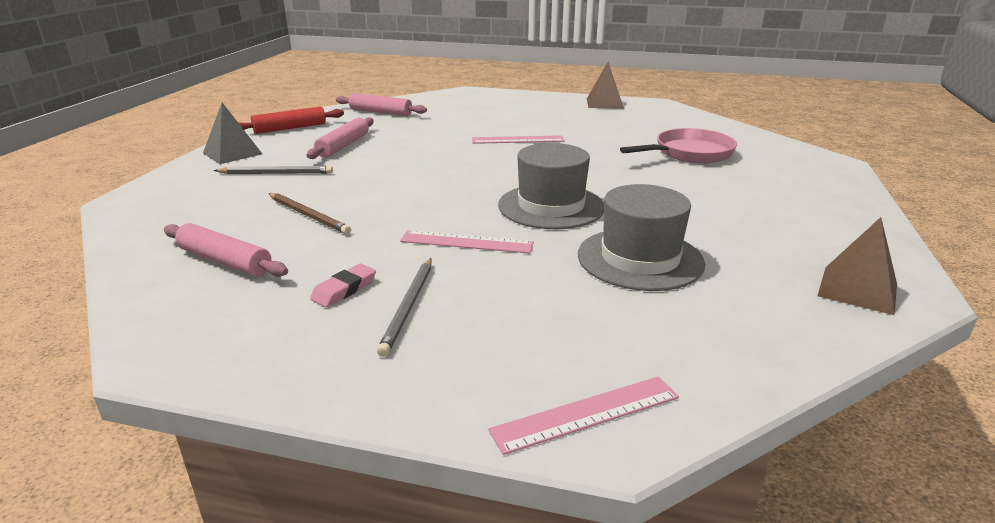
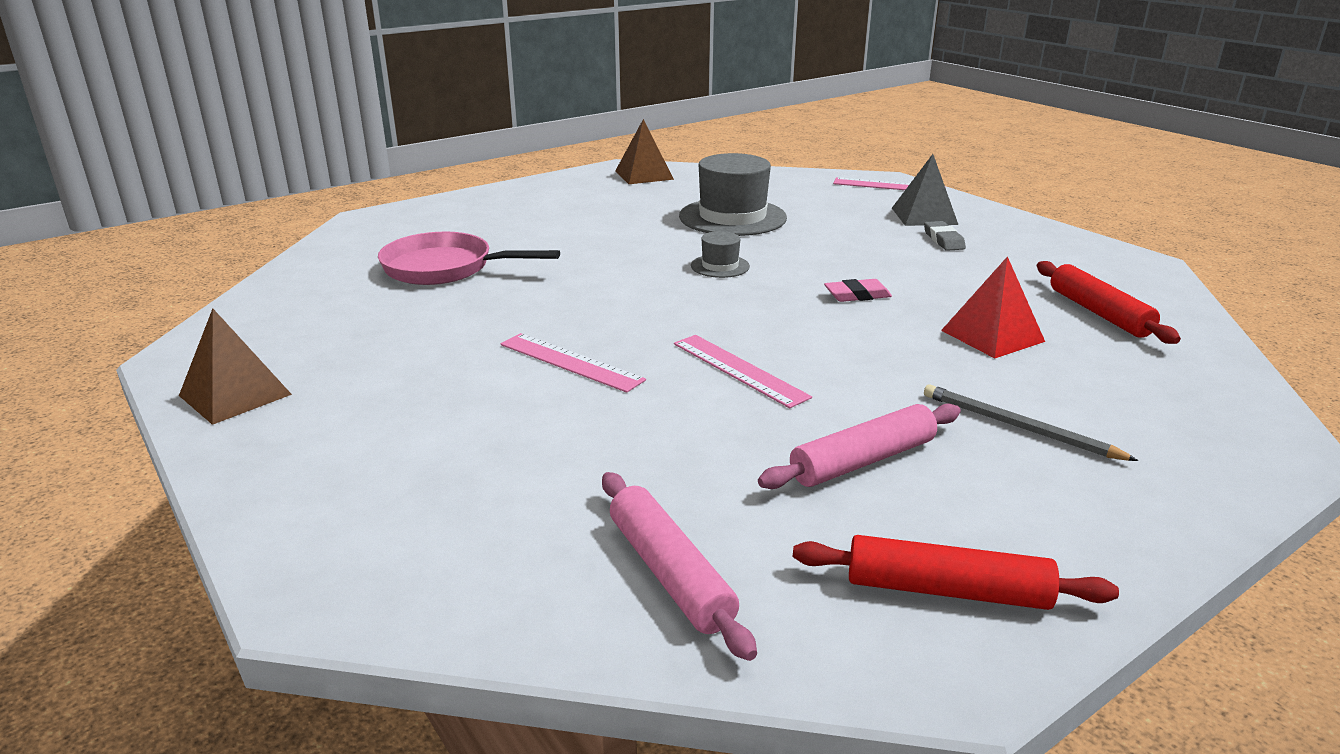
camera: 140 degrees left, 0 degrees up
(225, 261) = (1098, 313): pink rolling pin -> red rolling pin
(232, 153) = (1104, 525): grey pyramid -> grey pyramid (924, 216)
(308, 215) = (992, 335): brown pencil -> red pyramid
(344, 289) = (987, 261): pink eraser -> pink eraser (857, 295)
(408, 307) = (943, 240): grey pencil -> grey eraser
(466, 242) = (848, 263): pink ruler -> pink ruler (739, 370)
(551, 206) = (720, 266): grey hat -> grey hat, size x0.48

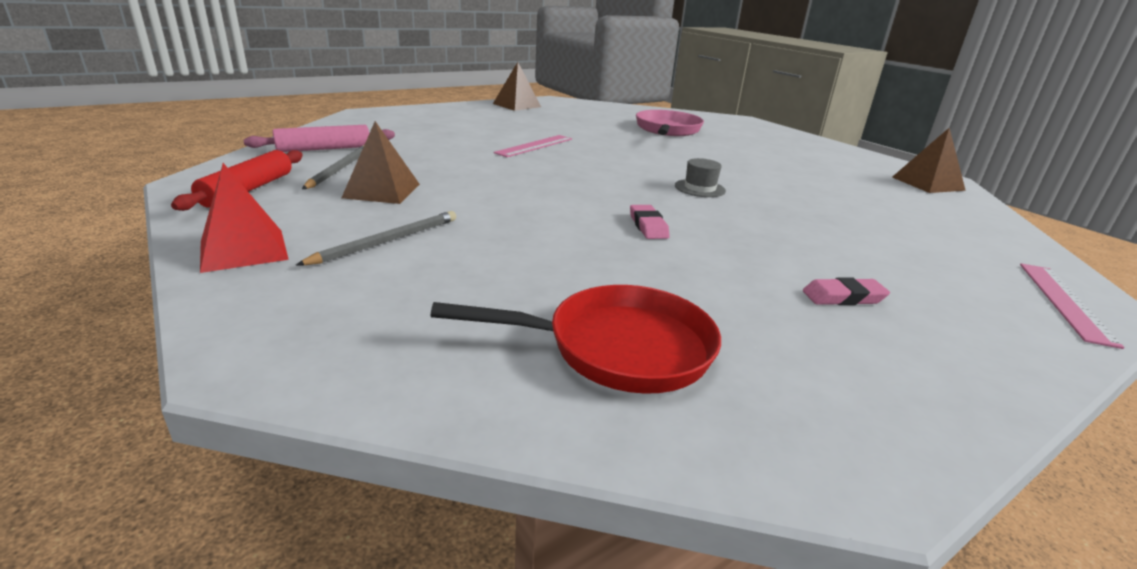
camera: 90 degrees right, 0 degrees up
(732, 217) = (832, 203): grey hat -> none
(739, 370) = (513, 176): pink ruler -> none
(790, 522) = (339, 169): none -> grey pencil
(863, 461) = (382, 191): pink rolling pin -> brown pyramid
(924, 216) = (939, 302): grey pyramid -> none
(943, 240) = (843, 297): grey eraser -> pink eraser
(992, 335) = (556, 267): red pyramid -> red pyramid (244, 250)
(1098, 313) = (617, 348): red rolling pin -> red pan

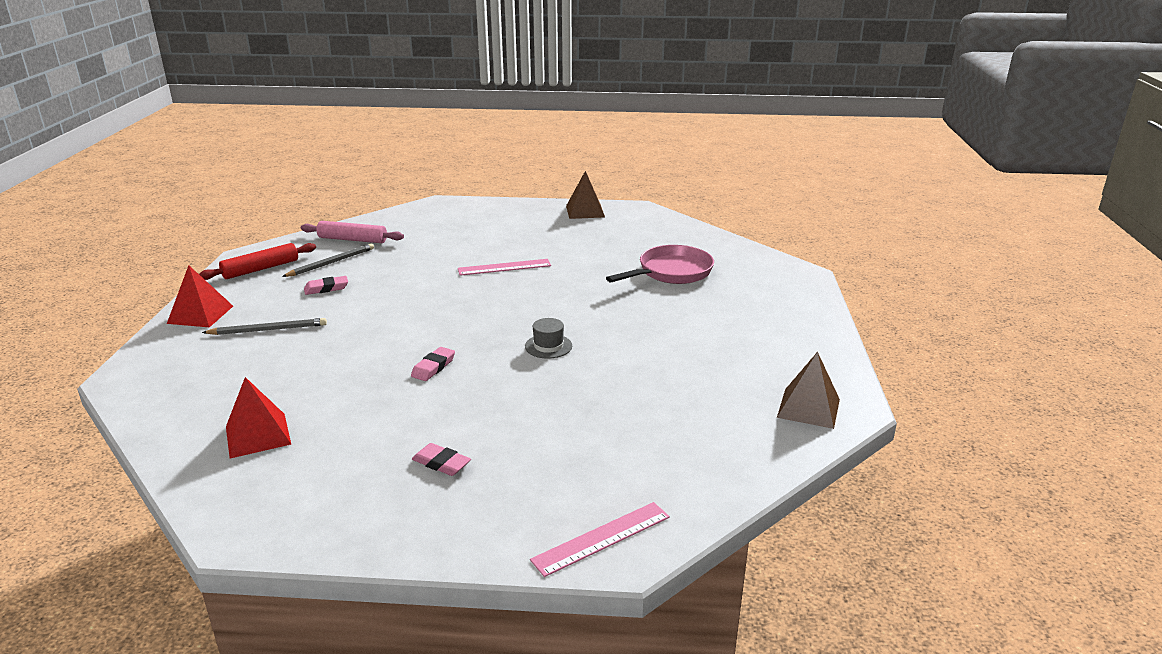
camera: 40 degrees right, 0 degrees up
(382, 191) = (326, 288): brown pyramid -> pink eraser
(617, 348) = (257, 435): red pan -> red pyramid

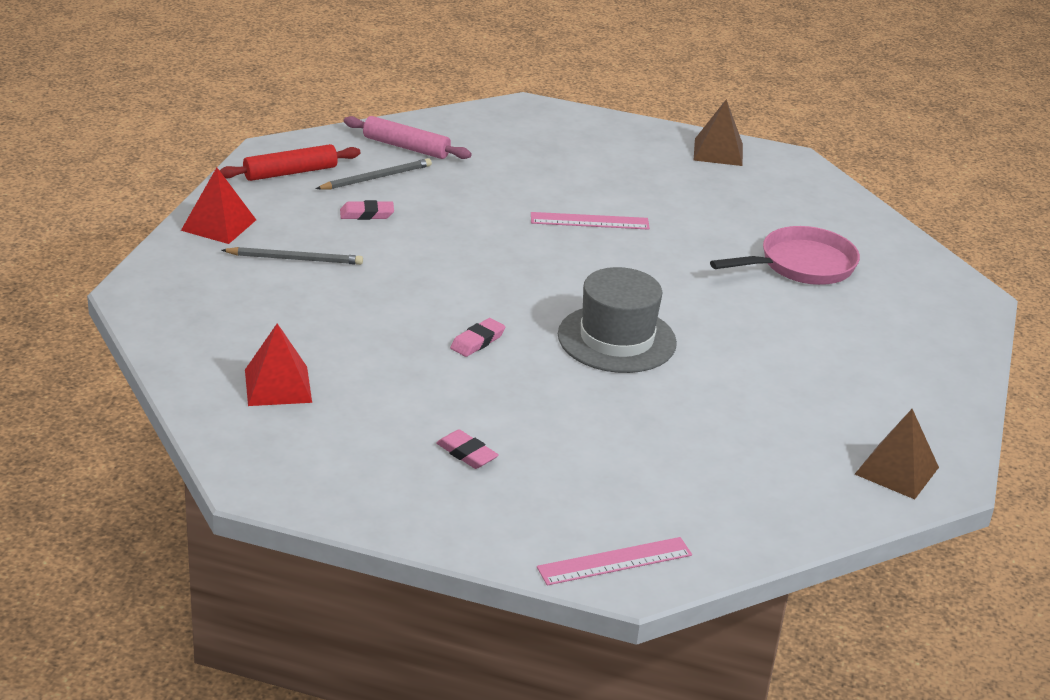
camera: 10 degrees right, 5 degrees up
(548, 346) = (616, 339): grey hat -> grey hat, size x2.08

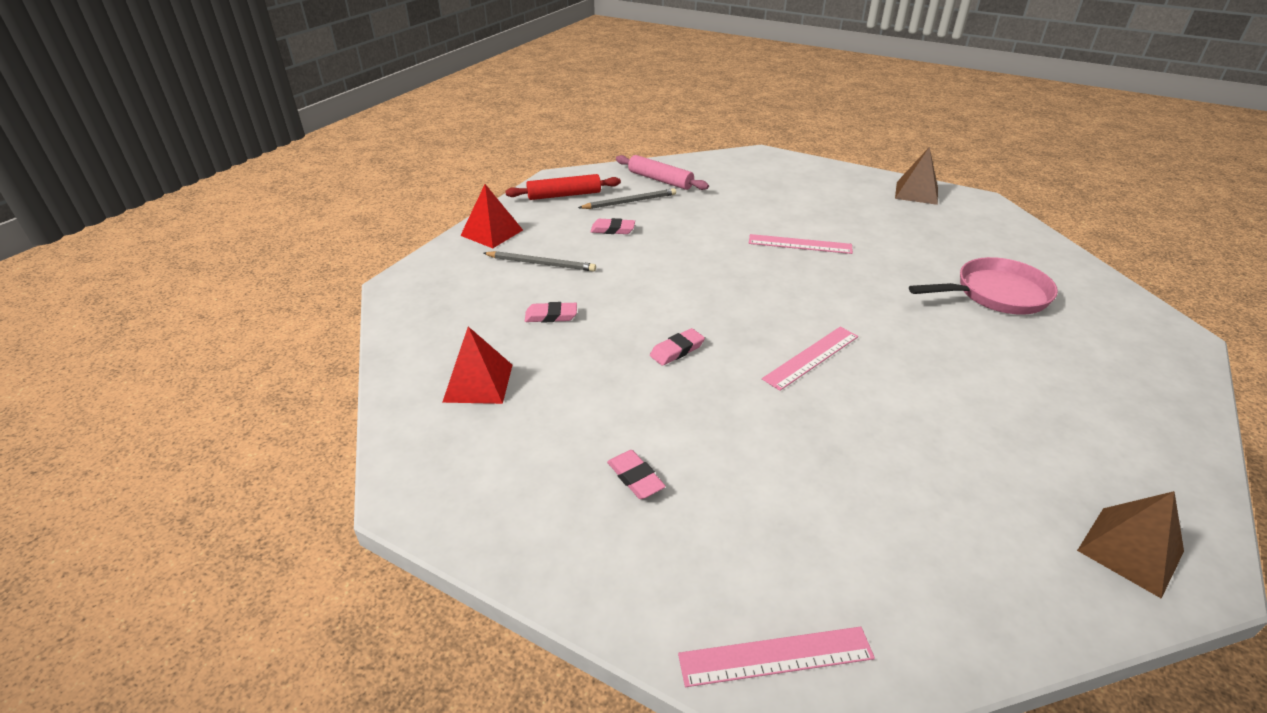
camera: 15 degrees right, 5 degrees up
(329, 315) = (551, 316): none -> pink eraser
(616, 339) = (811, 357): grey hat -> pink ruler

